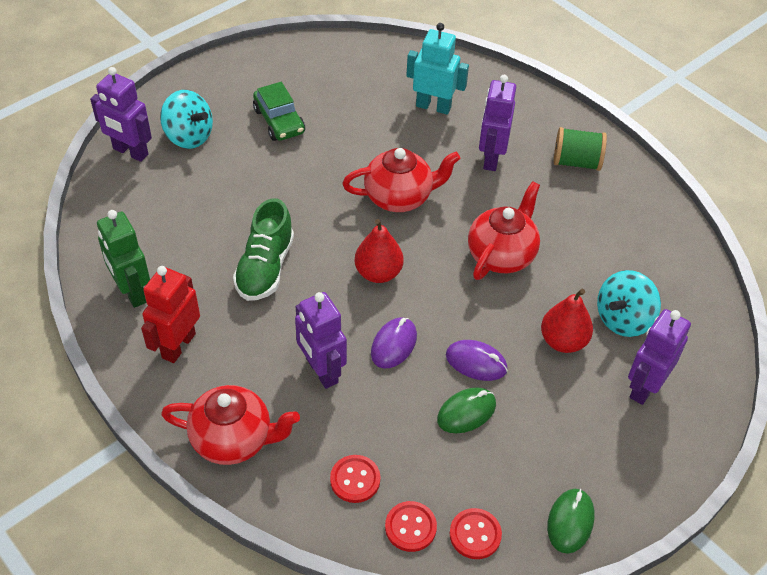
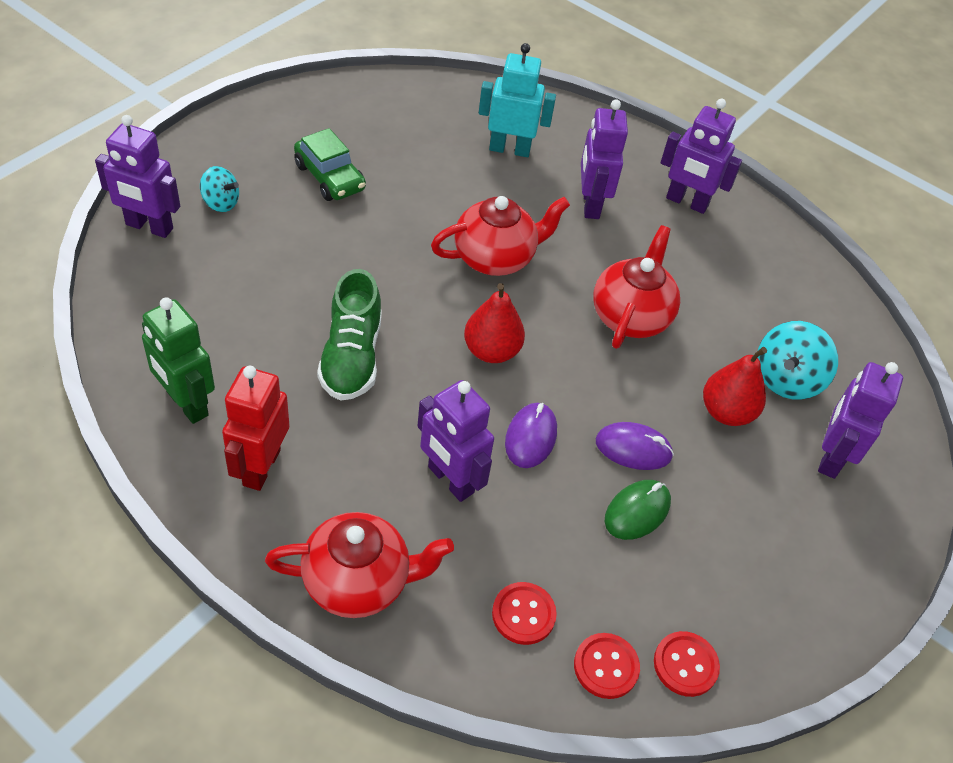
camera: 15 degrees left, 0 degrees up
(189, 136) = (221, 203): turquoise spinning top -> turquoise spinning top, size x0.63
(570, 522) = (792, 633): green mouse -> none
(576, 162) = (686, 202): green spool -> purple robot

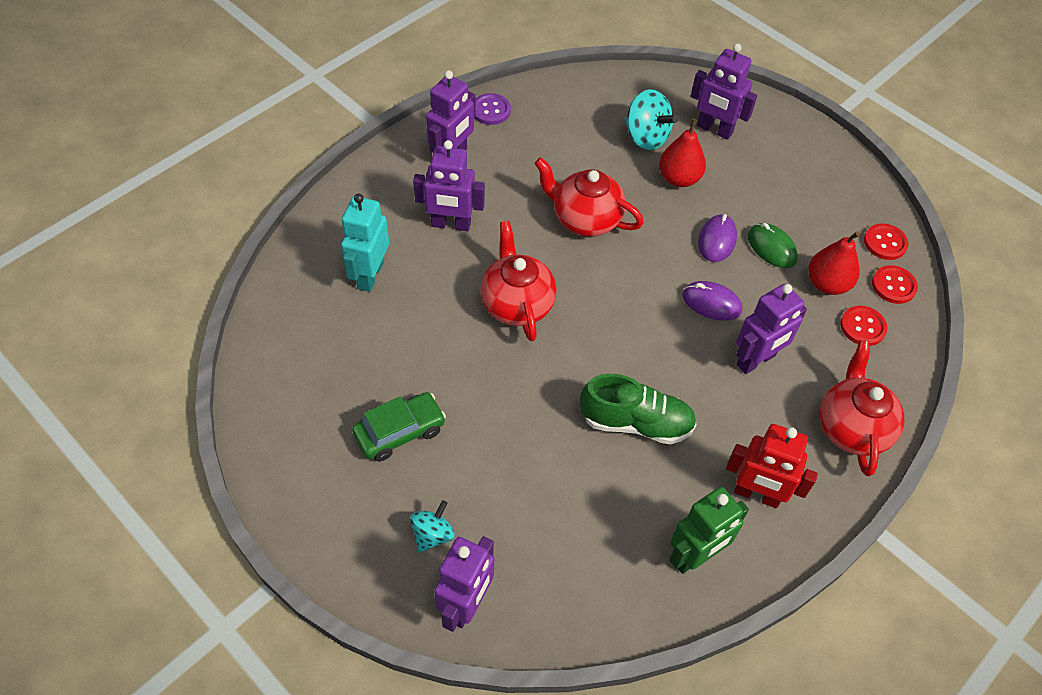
camera: 80 degrees left, 5 degrees up
(491, 351) = (625, 319): red pear -> red pear (827, 284)
(770, 232) = (491, 110): none -> purple button

